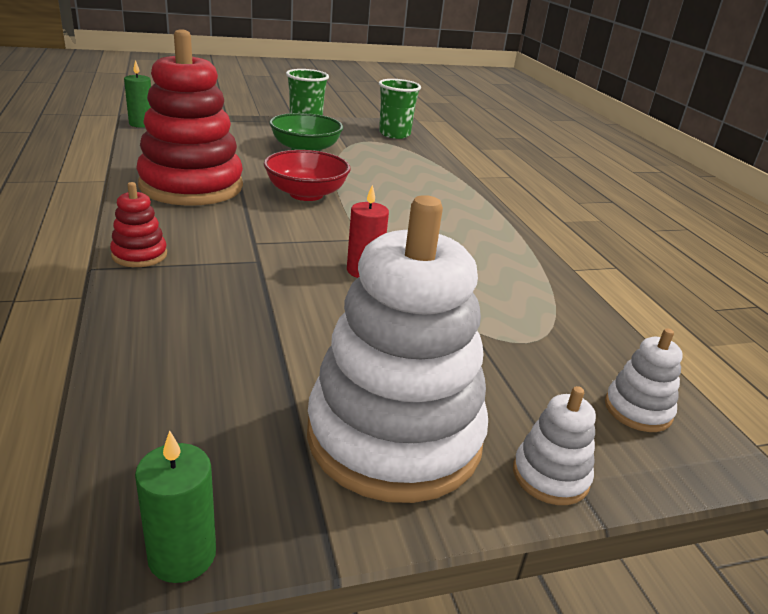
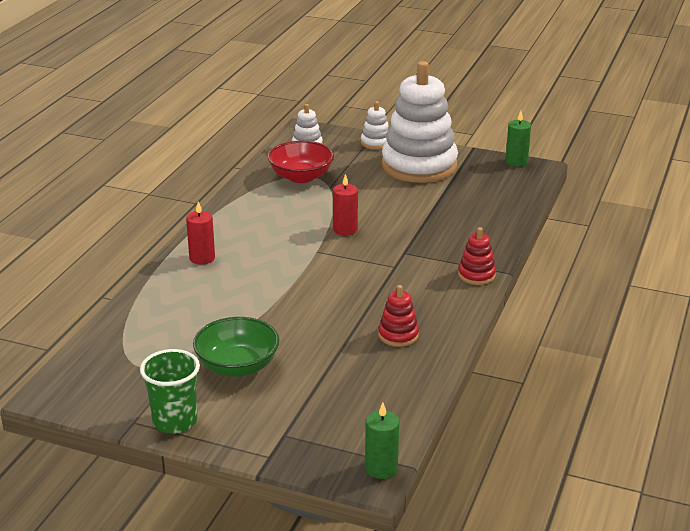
camera: 140 degrees left, 0 degrees up
(191, 186) = (398, 335): red stacking toy -> red stacking toy, size x0.42
(306, 194) = (309, 302): red bowl -> red bowl (301, 177)
(394, 134) = (92, 374): green cup -> none
(458, 207) = (202, 258): none -> red candle

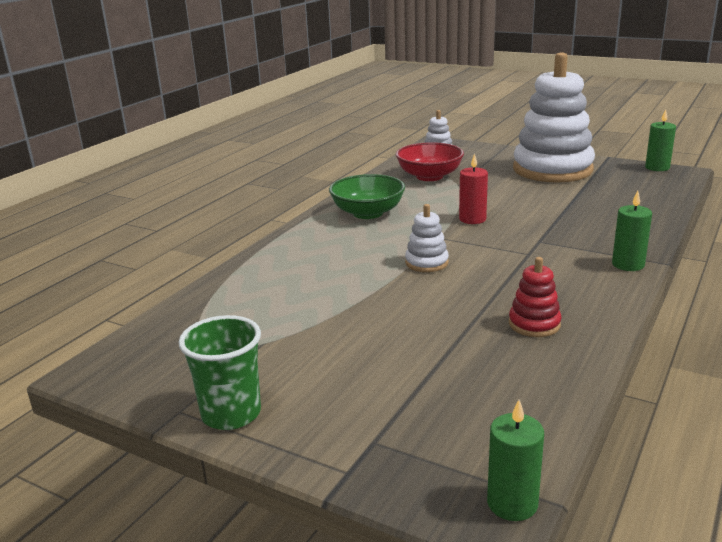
camera: 10 degrees right, 5 degrees down
(202, 258) = (313, 240): red candle -> none
(237, 366) = (328, 350): green bowl -> green bowl (368, 213)
(376, 143) = (507, 152): white stacking toy -> white stacking toy (426, 263)
(476, 275) = (628, 264): red stacking toy -> green candle

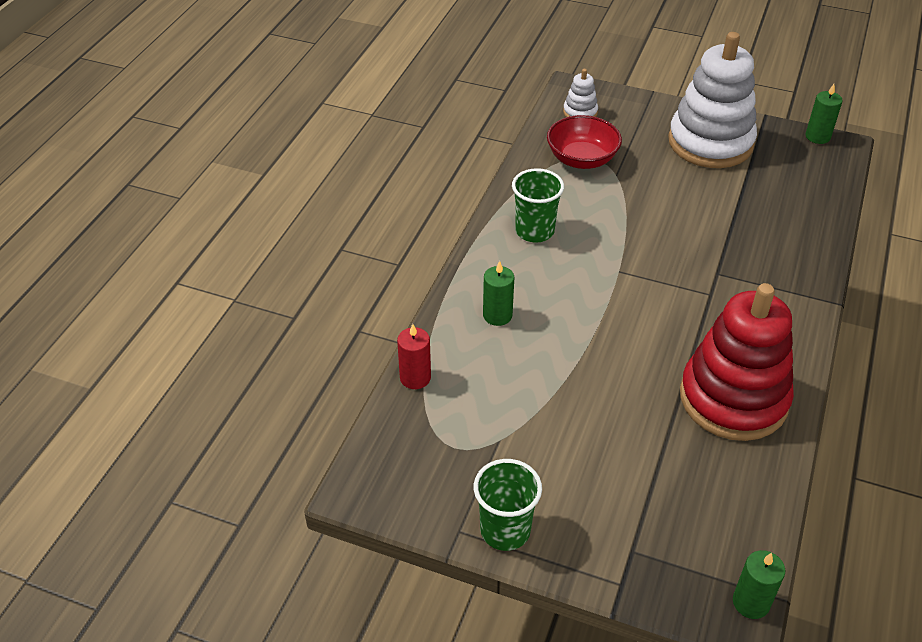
camera: 10 degrees left, 20 degrees up
(368, 213) = (534, 231): green bowl -> green cup
(426, 263) = (617, 314): white stacking toy -> none
(472, 219) = (645, 238): red candle -> red candle (415, 378)
(534, 324) = (733, 398): red stacking toy -> red stacking toy, size x2.37
(628, 264) = (804, 307): green candle -> green candle (497, 315)

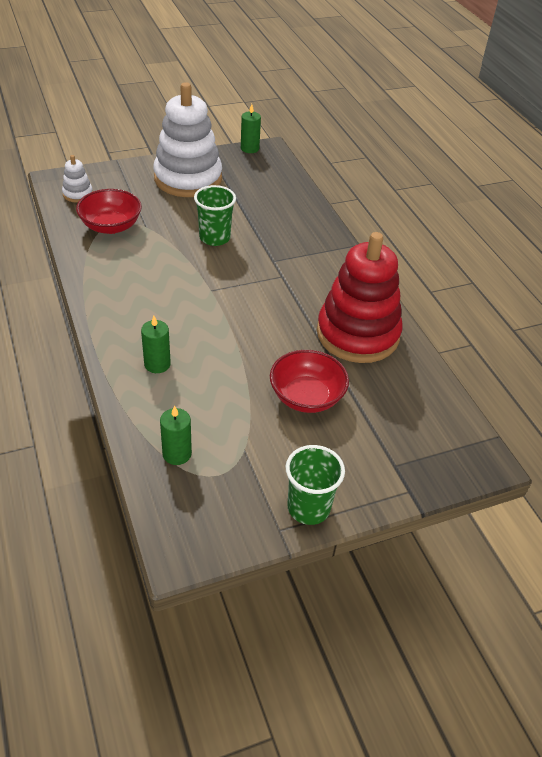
camera: 45 degrees left, 0 degrees up
(415, 378) = (140, 443): red candle -> none
(534, 231) = (126, 292): green cup -> green cup (214, 238)
(610, 429) = (306, 397): none -> red bowl
(751, 602) = (484, 450): green candle -> green candle (177, 454)

